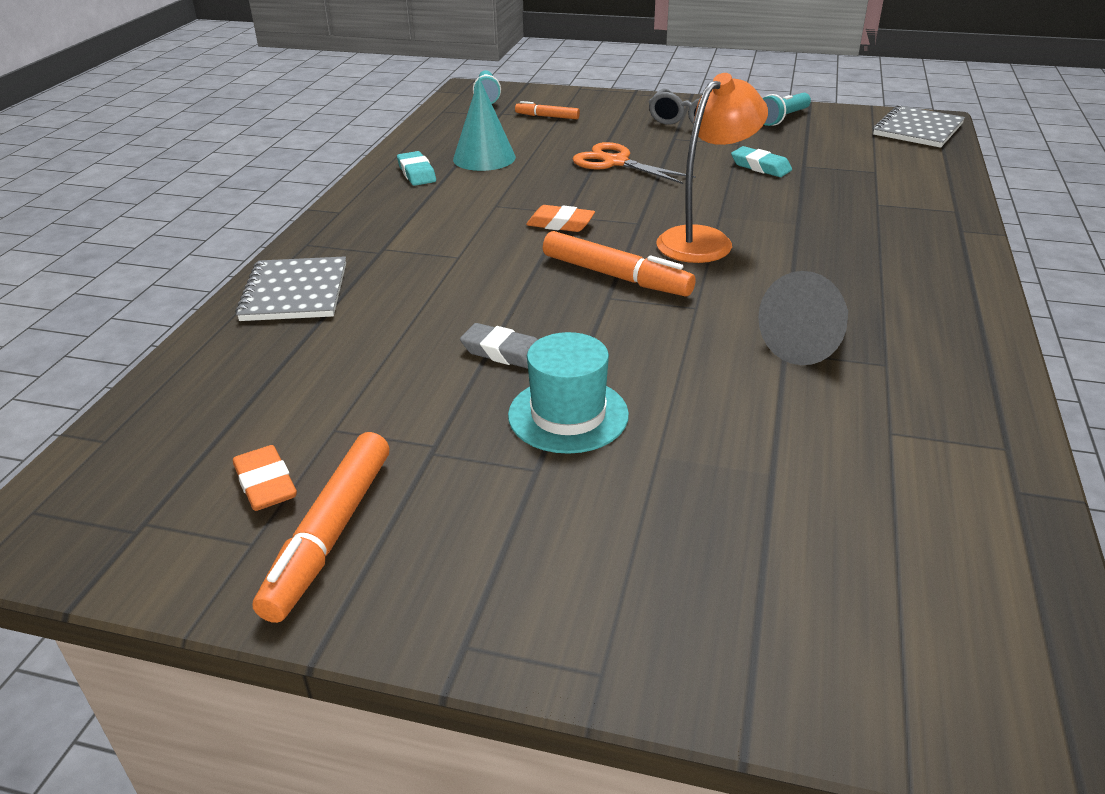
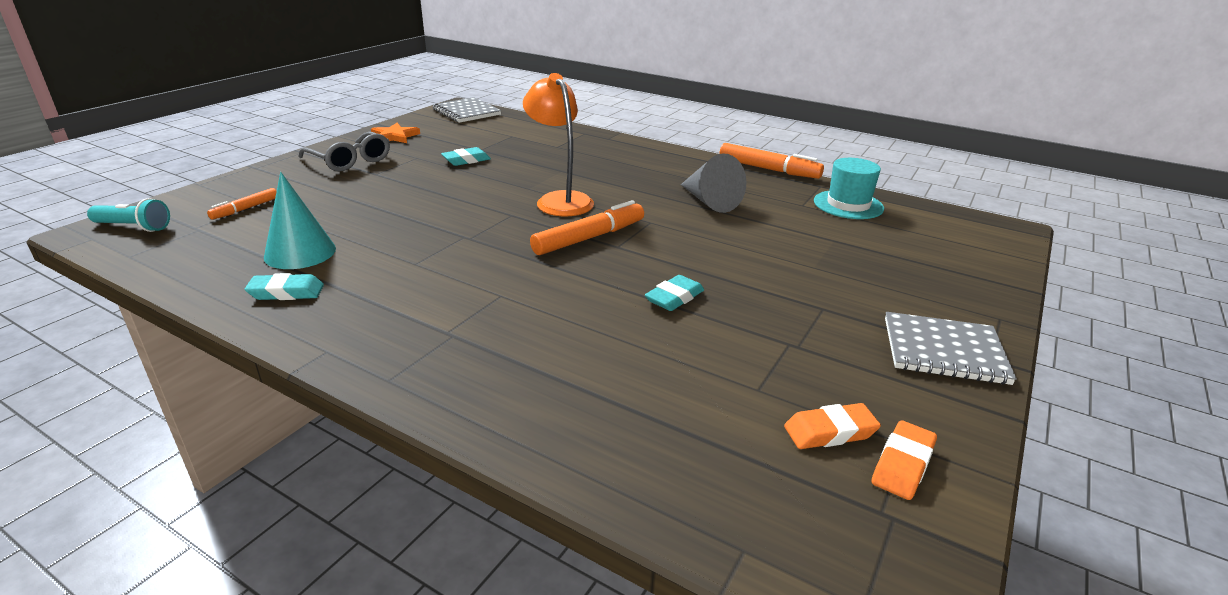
camera: 75 degrees left, 5 degrees down
(295, 292) = (499, 395): grey notebook -> grey notebook (944, 350)
(330, 534) = (892, 402): orange marker -> orange marker (768, 169)
(503, 352) = (674, 298): grey eraser -> turquoise eraser
(560, 224) = (484, 242): orange eraser -> orange eraser (902, 464)
(568, 415) = (764, 287): turquoise hat -> turquoise hat (848, 205)
(615, 162) = (393, 201): orange scissors -> none
(783, 118) = (394, 136): turquoise flashlight -> orange star

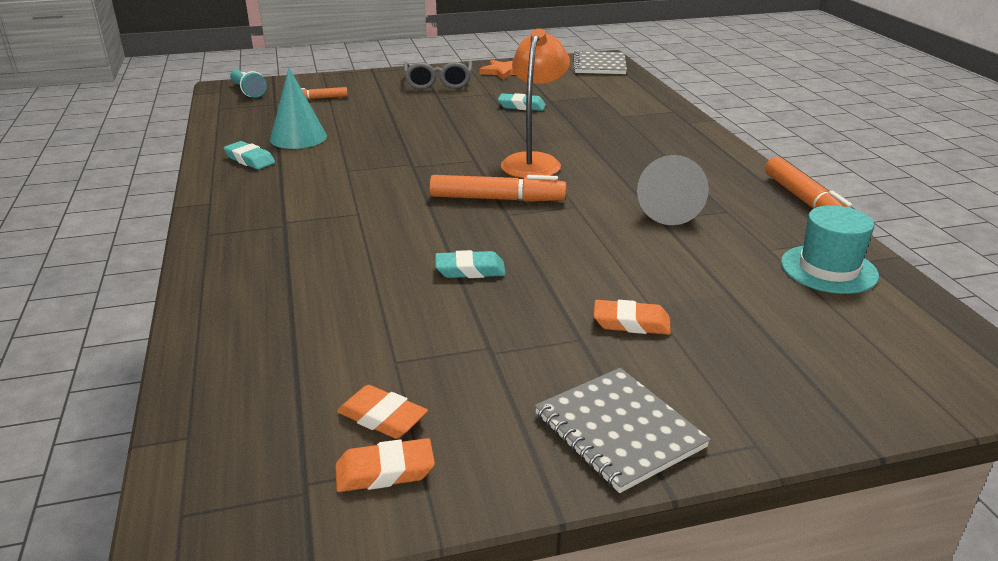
camera: 45 degrees right, 0 degrees up
(827, 283) = (631, 323): none -> orange eraser

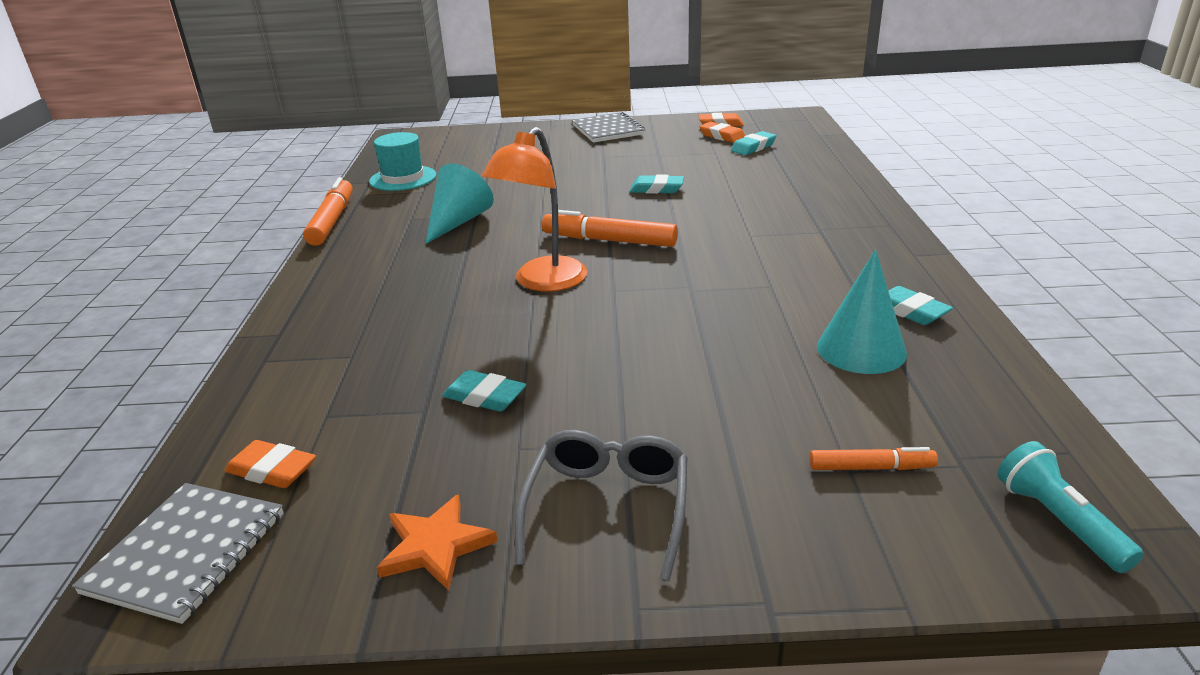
camera: 165 degrees left, 0 degrees up
(328, 380) = (753, 147): none -> turquoise eraser
(631, 323) = (566, 160): orange eraser -> orange eraser (272, 470)
(670, 209) = (458, 222): grey cone -> turquoise cone

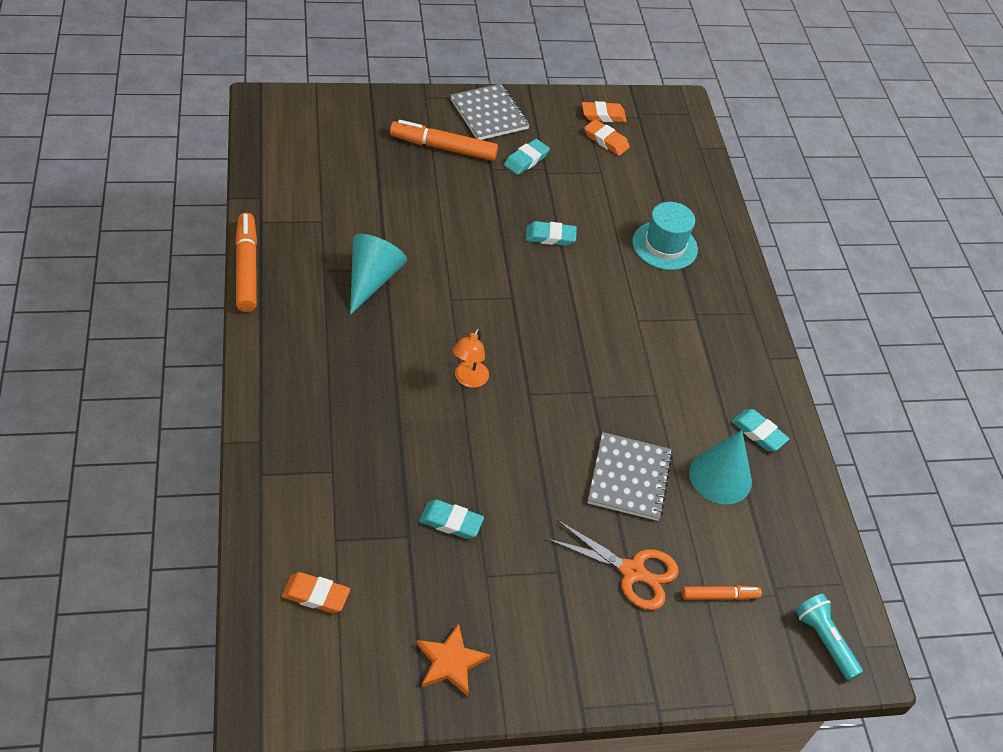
camera: 15 degrees left, 20 degrees up
(186, 553) = (286, 669): grey notebook -> grey notebook (629, 478)
(403, 178) = (294, 194): turquoise hat -> turquoise hat (664, 246)
(542, 282) = (468, 380): orange lamp -> orange lamp, size x0.56
(607, 508) = (555, 631): grey glasses -> none
(609, 240) = (516, 320): orange marker -> orange marker (443, 147)
(733, 442) = (632, 571): none -> orange scissors
(753, 147) = (636, 166): turquoise eraser -> turquoise eraser (526, 160)

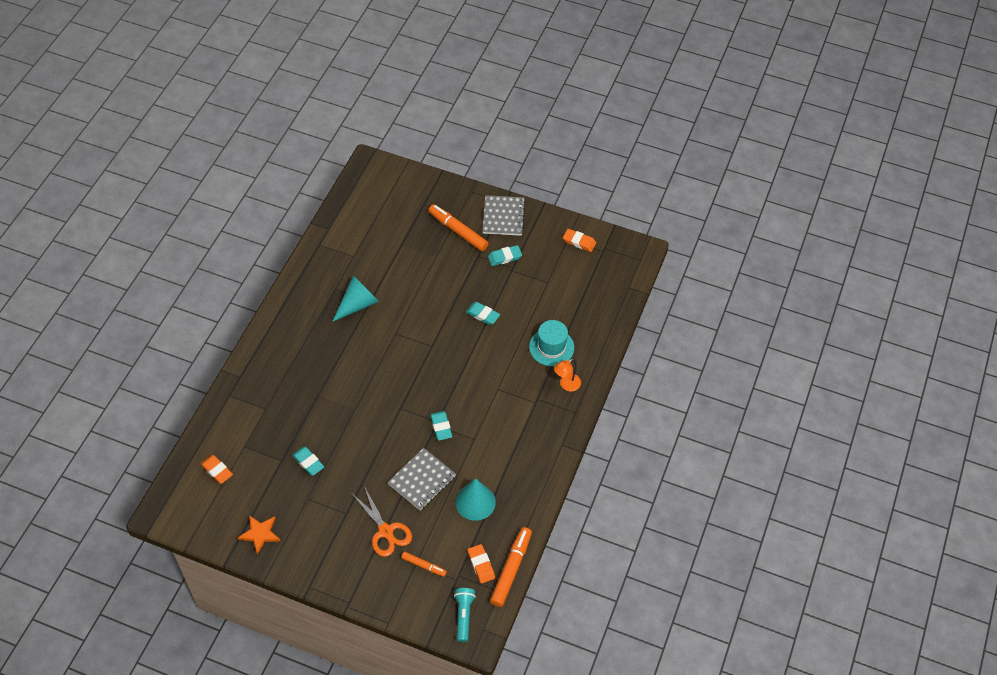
camera: 35 degrees right, 5 degrees up
(247, 268) = (293, 271): orange marker -> orange marker (511, 569)
(468, 380) = (372, 386): orange lamp -> orange lamp (566, 385)
(606, 140) = (567, 261): orange eraser -> orange eraser (481, 565)
(758, 433) = (518, 486): turquoise eraser -> turquoise eraser (441, 427)

